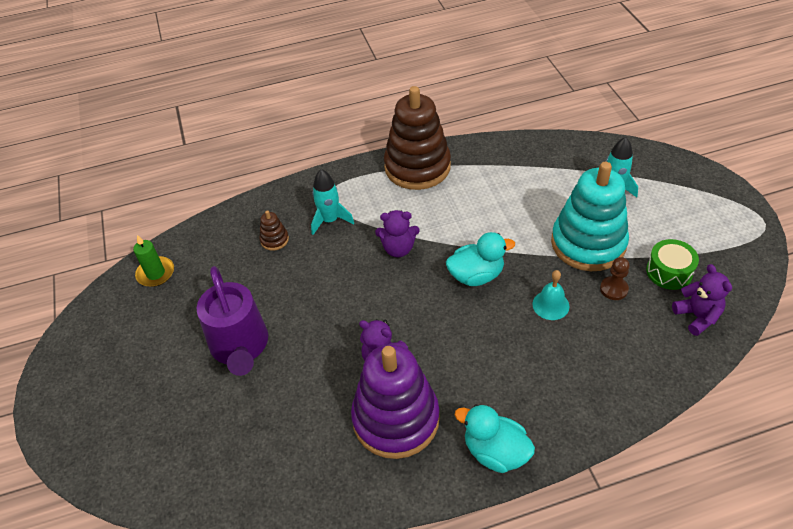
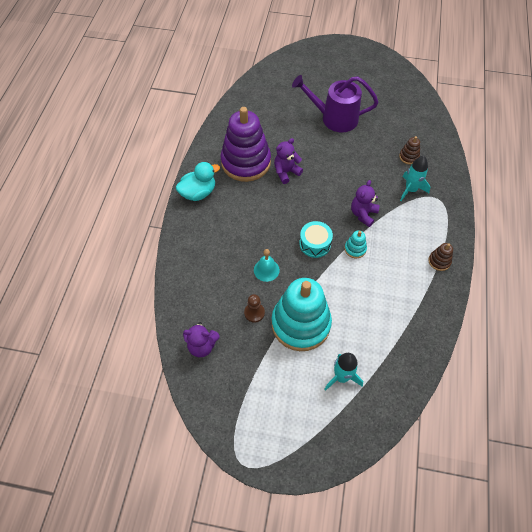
camera: 115 degrees right, 10 degrees up
(155, 273) = (412, 98): green candle -> none
(417, 167) = (439, 261): brown stacking toy -> brown stacking toy, size x0.40
(454, 237) = (355, 249): none -> turquoise stacking toy
(476, 275) = (315, 244): turquoise duck -> turquoise drum
(669, 272) = (245, 357): green drum -> none

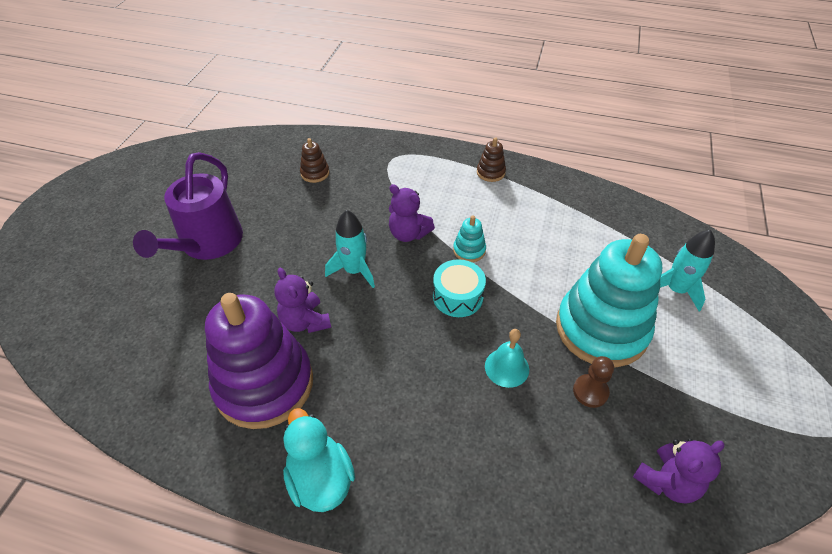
camera: 85 degrees left, 10 degrees down
(202, 346) = (667, 481): purple teddy bear -> purple teddy bear turned 45 degrees clockwise
(410, 190) = (373, 180): turquoise rocket -> turquoise rocket (354, 270)

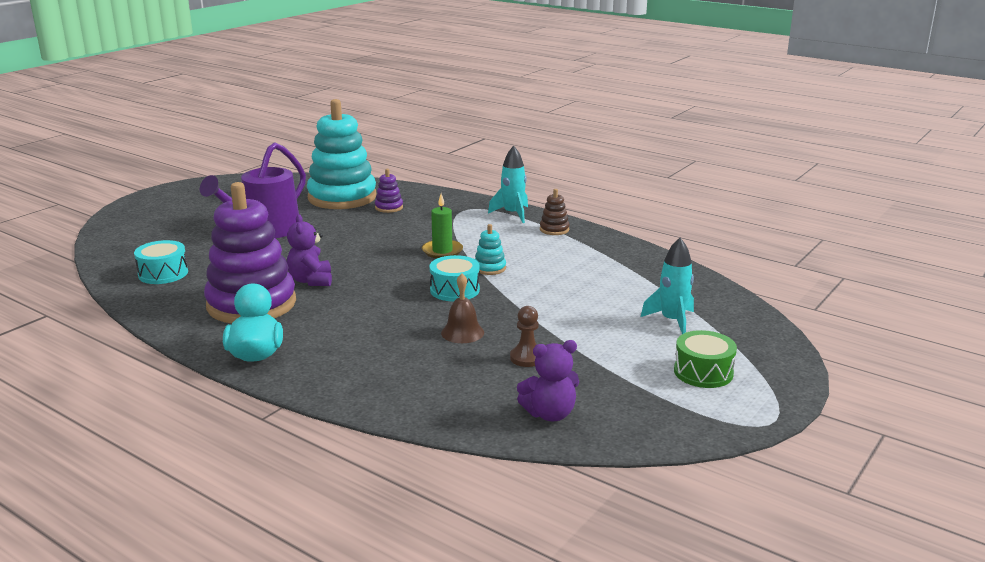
camera: 20 degrees right, 25 degrees down
(131, 355) = (163, 273): none -> turquoise drum
(315, 173) = (389, 207): brown stacking toy -> purple stacking toy
(354, 270) = (376, 262): turquoise rocket -> turquoise rocket (512, 214)
(408, 234) = (442, 251): purple teddy bear -> green candle
(507, 367) = (462, 332): turquoise bell -> brown bell
(601, 329) = (573, 329): turquoise stacking toy -> turquoise stacking toy (342, 197)
(749, 363) = (703, 372): none -> green drum

